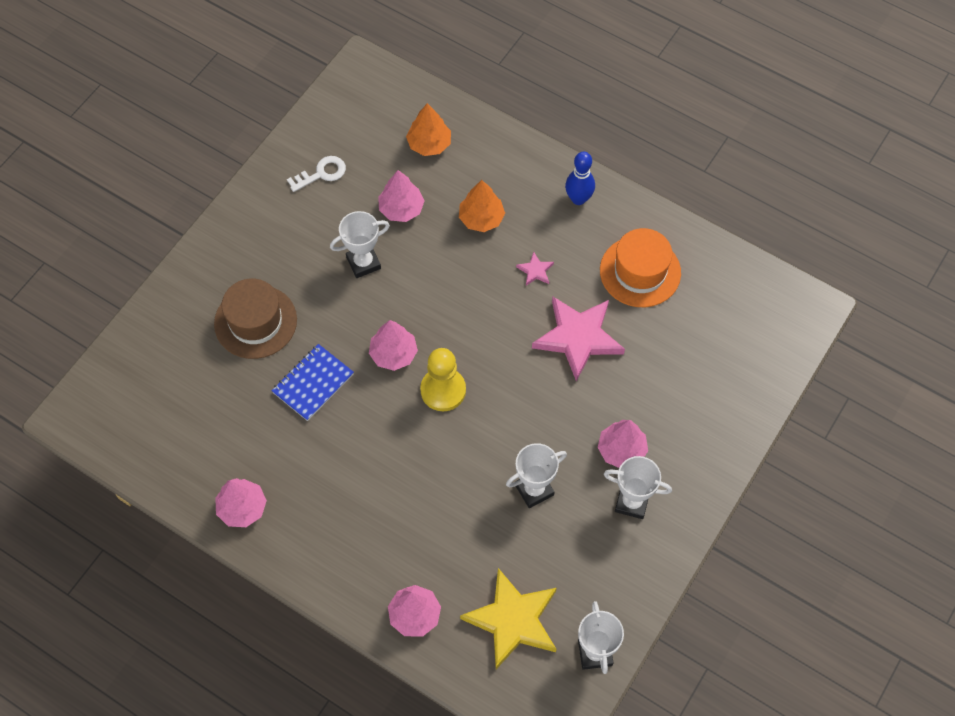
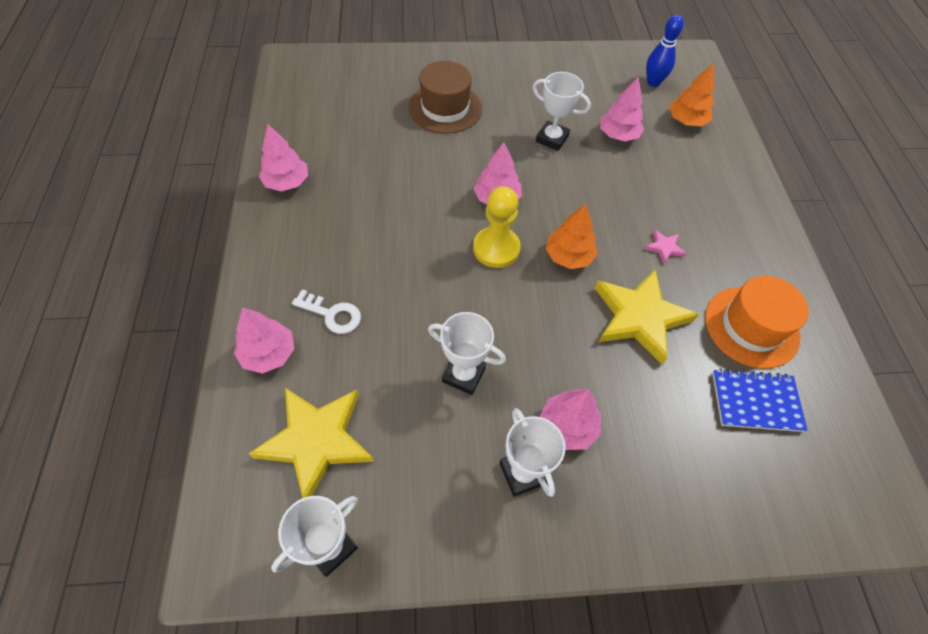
camera: 50 degrees right, 5 degrees down
(313, 383) = (426, 165): blue notebook -> blue notebook (756, 402)
(321, 173) = (594, 79): white key -> white key (332, 314)
(481, 218) = (666, 186): orange tree -> orange tree (568, 256)
(578, 199) = (759, 238): blue bowling pin -> blue bowling pin (653, 82)
(578, 338) = (639, 317): pink star -> yellow star

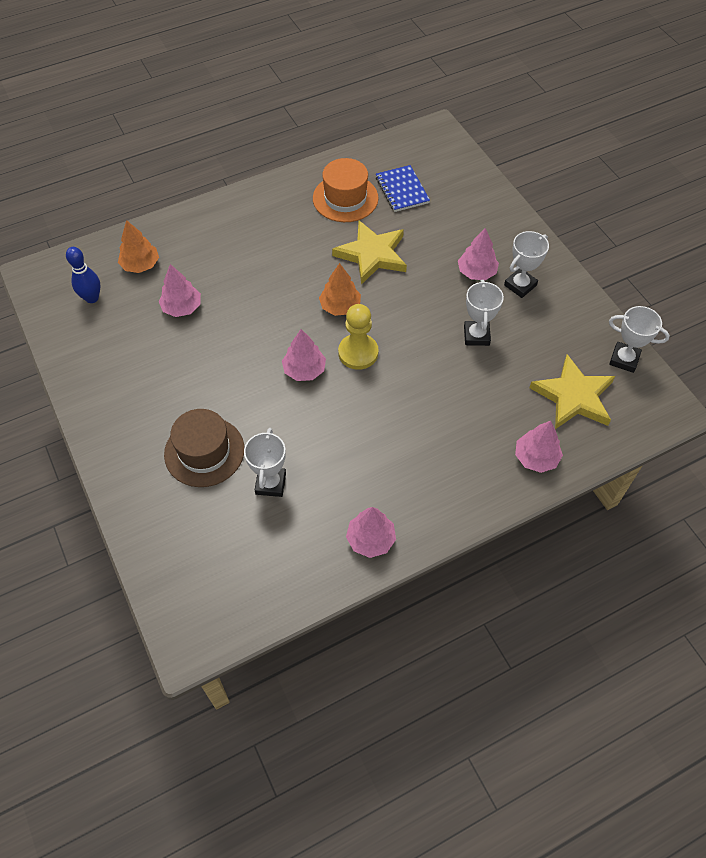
camera: 110 degrees left, 0 degrees up
(332, 314) = (480, 433): white key -> none
(552, 139) = (209, 353): white trophy -> white trophy (270, 483)
(664, 248) = (300, 253): pink star -> none

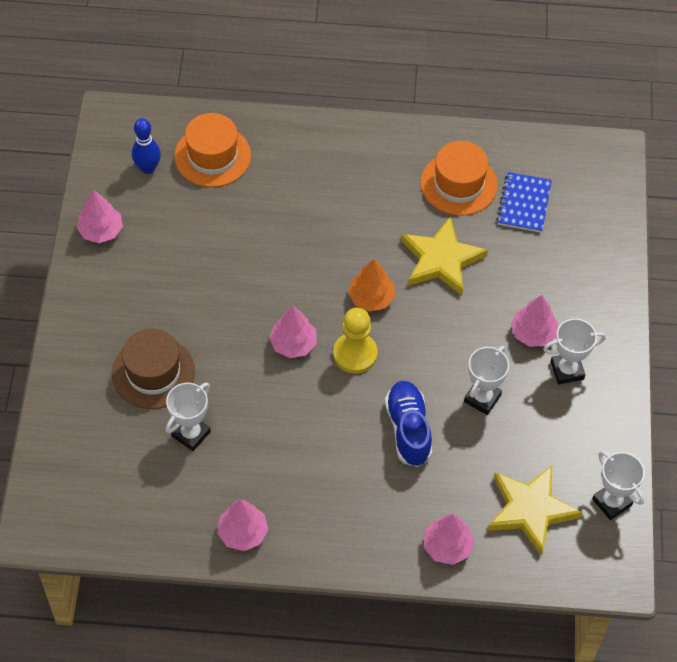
camera: 30 degrees right, 0 degrees up
(140, 265) = (212, 156): orange tree -> orange hat
(182, 307) = (223, 220): pink tree -> pink tree (101, 231)
(440, 387) = (408, 429): none -> blue shoe

